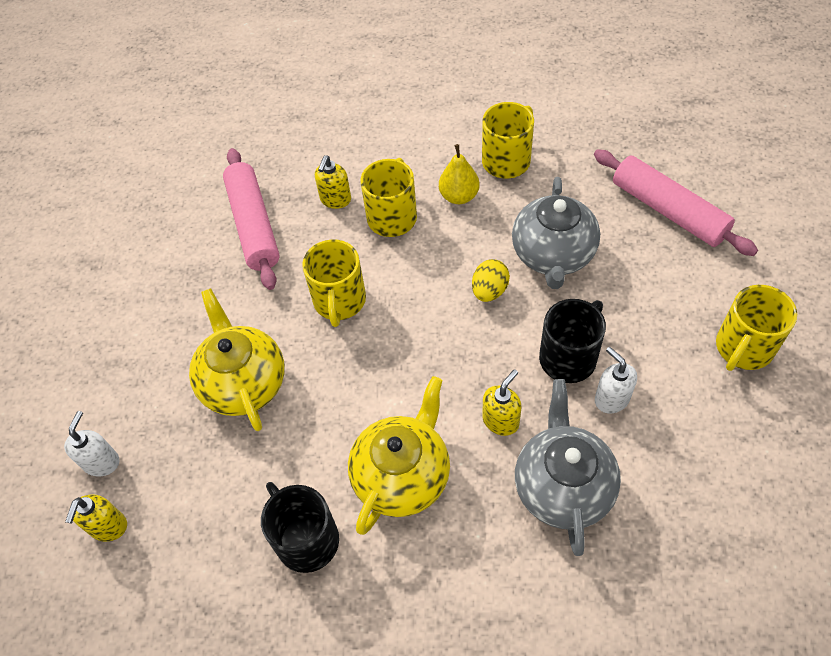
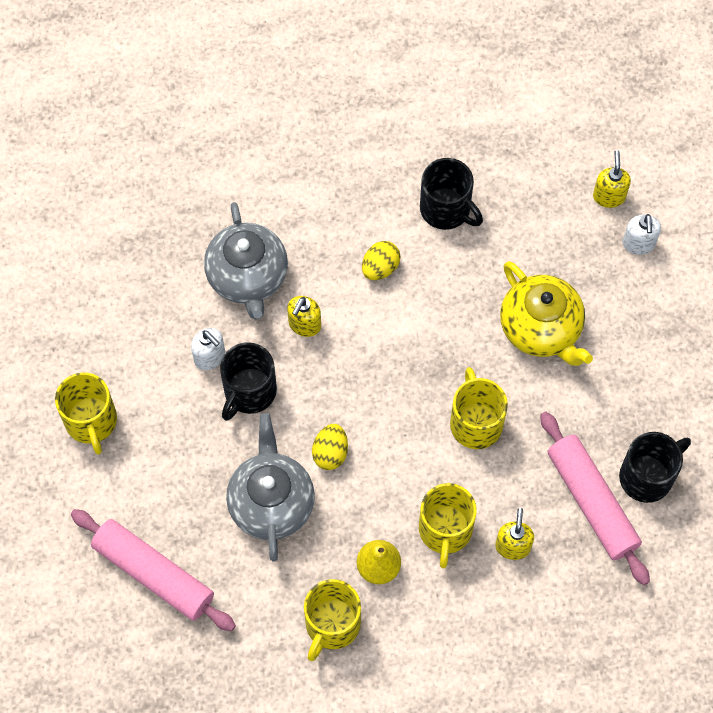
camera: 165 degrees right, 10 degrees up
(195, 239) = (647, 476): none -> black mug
(402, 475) = (380, 268): yellow teapot -> yellow egg
(743, 348) = (91, 422): yellow mug -> yellow mug turned 135 degrees clockwise

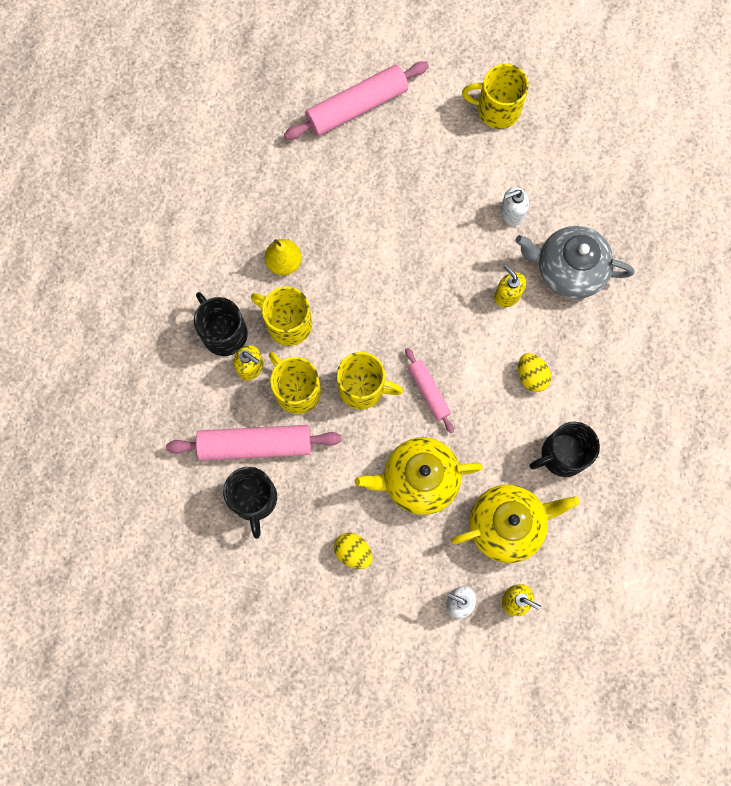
camera: 115 degrees right, 10 degrees up
(249, 392) = (469, 230): black mug -> black mug (224, 333)
(271, 502) = (371, 208): grey teapot -> none
(330, 453) = (390, 268): yellow egg -> yellow egg (353, 552)
(331, 625) = (257, 211): yellow mug -> yellow mug (296, 390)
(447, 357) = (428, 392): none -> pink rolling pin
(541, 231) = (507, 524): none -> yellow teapot

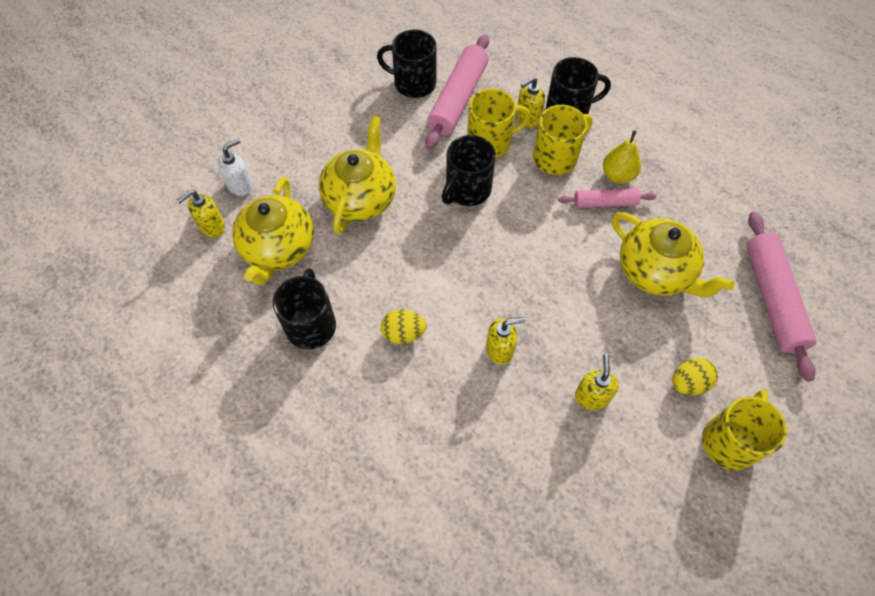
camera: 115 degrees right, 15 degrees down
(353, 552) = (330, 130): yellow egg -> yellow egg (688, 383)
(363, 387) = (467, 190): yellow mug -> black mug
(374, 201) = (655, 271): none -> yellow teapot
(428, 392) = (436, 238): pink rolling pin -> pink rolling pin (605, 202)
(511, 213) = (591, 397): white soap dispenser -> yellow soap dispenser
(568, 270) = (500, 425): grey teapot -> none

